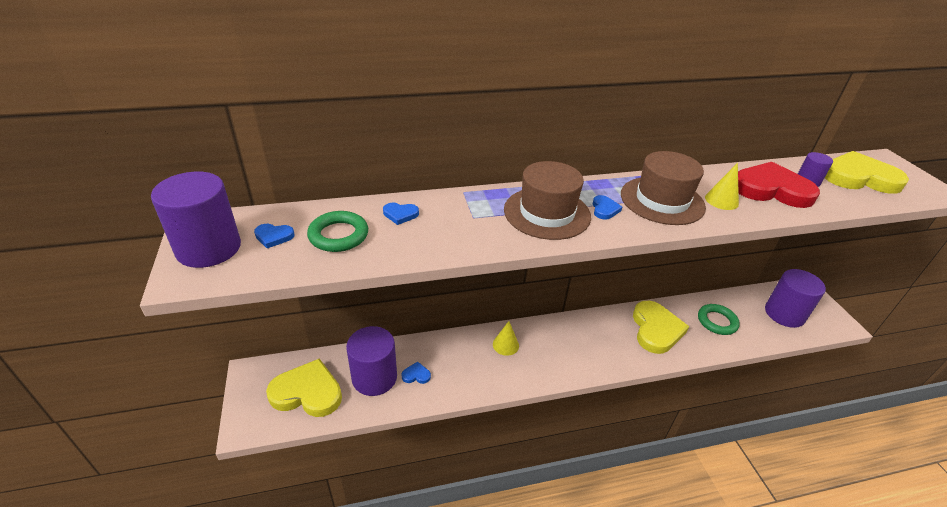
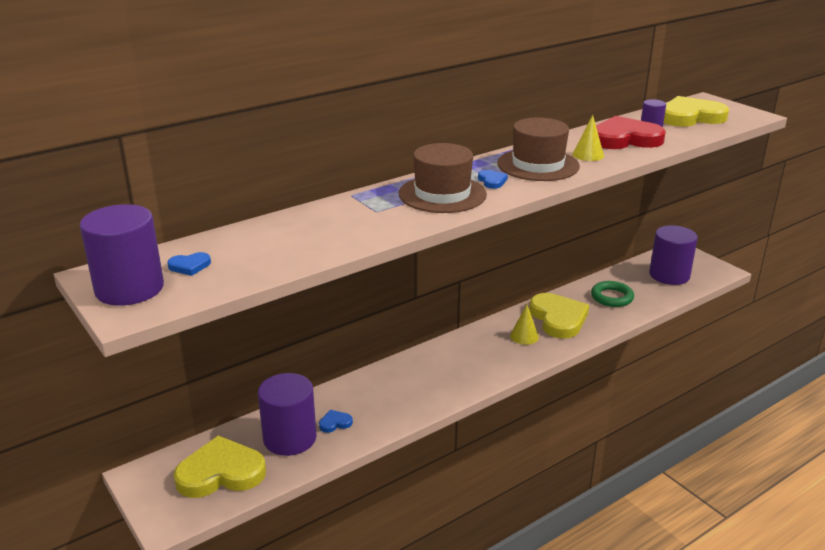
camera: 20 degrees left, 10 degrees down
(338, 235) = (256, 251): green ring -> none
(400, 214) = (303, 224): blue heart -> none
(505, 345) = (415, 371): yellow cone -> yellow cone (524, 336)

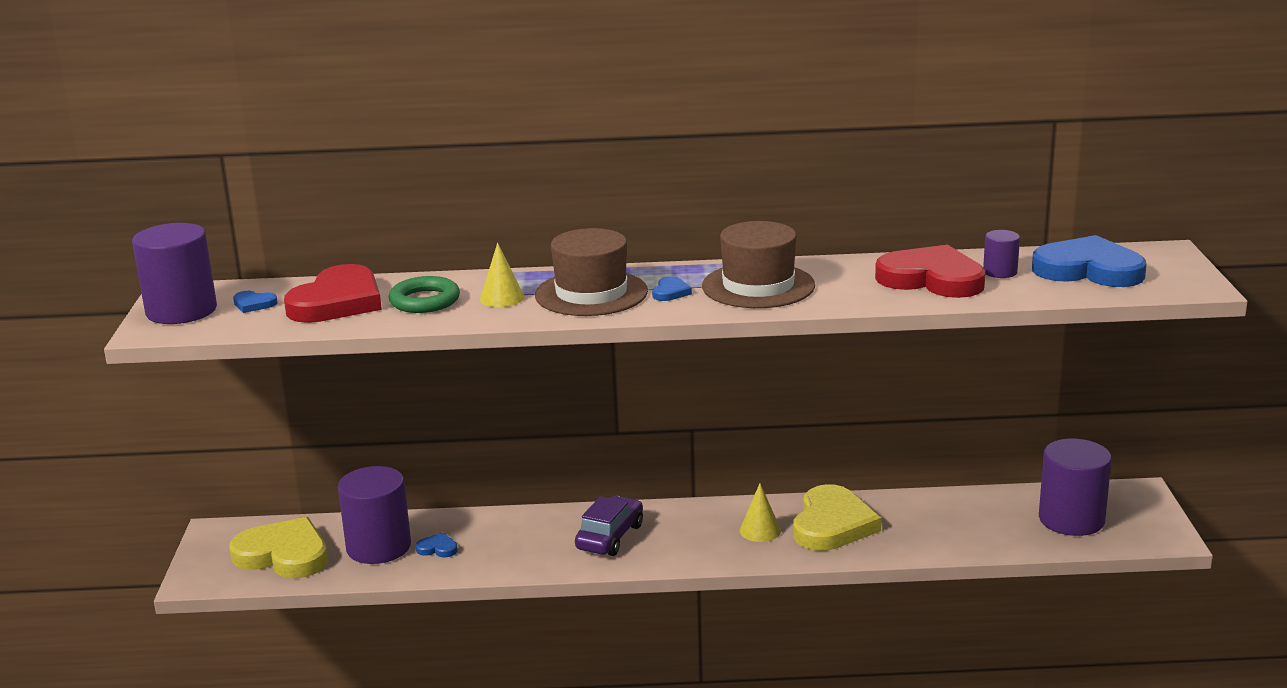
camera: 35 degrees right, 5 degrees down
(261, 246) = (337, 302): none -> red heart
(441, 372) = (610, 537): none -> purple car
(588, 155) = (843, 288): yellow cone -> yellow cone (502, 298)
(612, 297) = (943, 522): green ring -> green ring (425, 301)
(690, 117) = (1088, 270): yellow heart -> blue heart

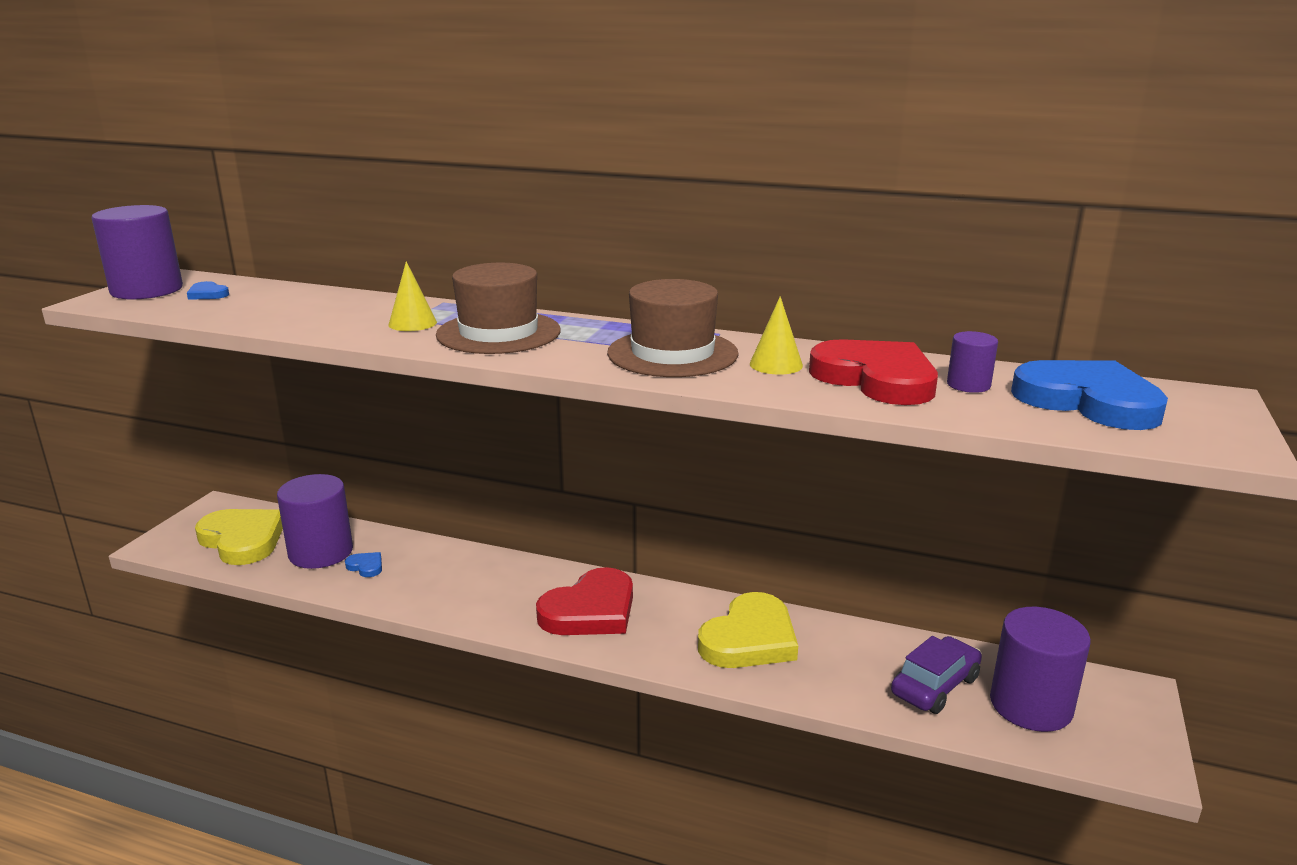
camera: 20 degrees right, 0 degrees up
(337, 302) = (273, 303): red heart -> red heart (590, 610)
(425, 301) = (344, 314): green ring -> none
(610, 537) = (522, 595): purple car -> purple car (935, 686)
(670, 292) = (576, 344): blue heart -> none
(760, 530) = (670, 626): yellow cone -> yellow cone (776, 364)

